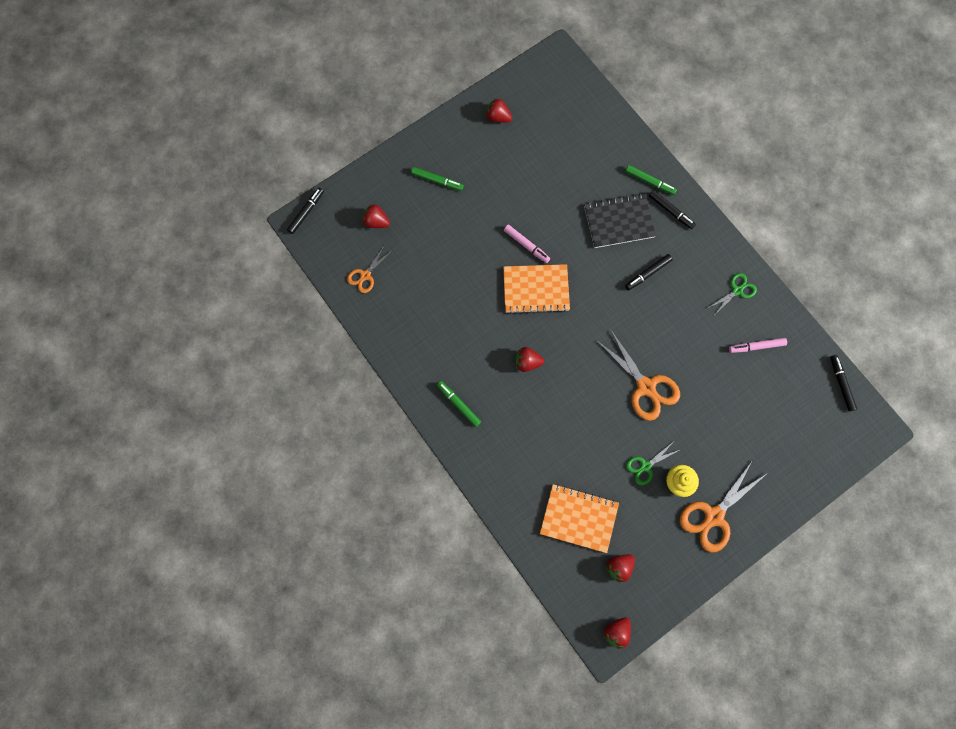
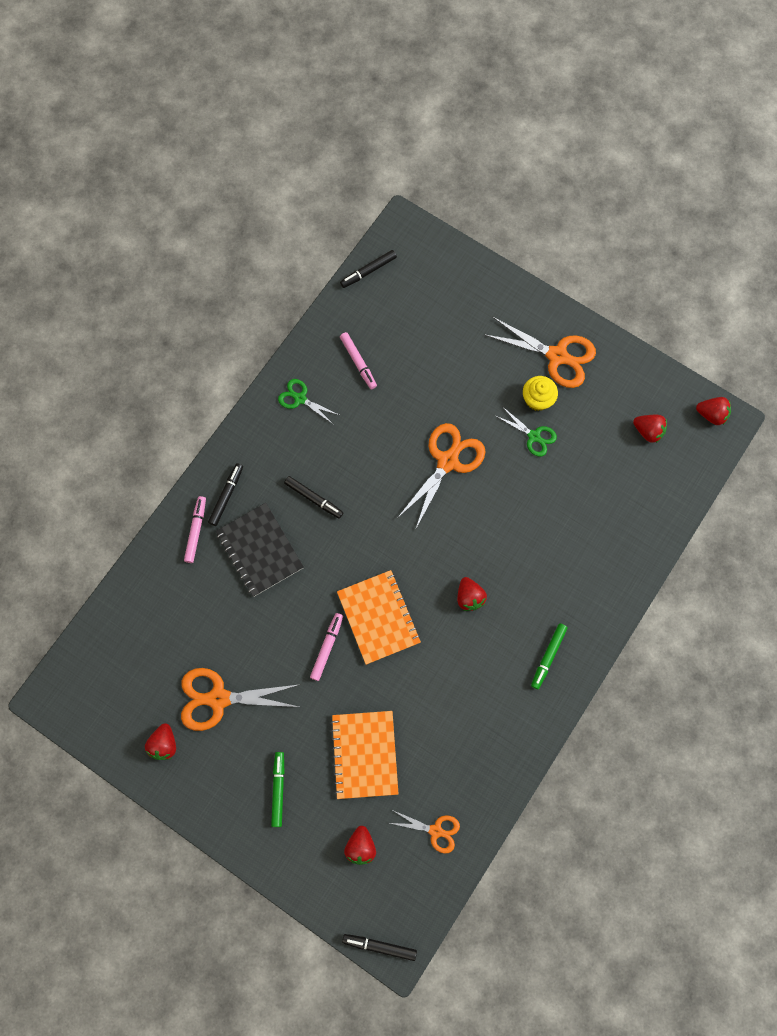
camera: 110 degrees left, 0 degrees up
(516, 161) = (219, 698): none -> orange scissors
(579, 518) = (616, 486): orange notebook -> orange notebook (364, 754)
(650, 182) = (196, 531): green marker -> pink marker

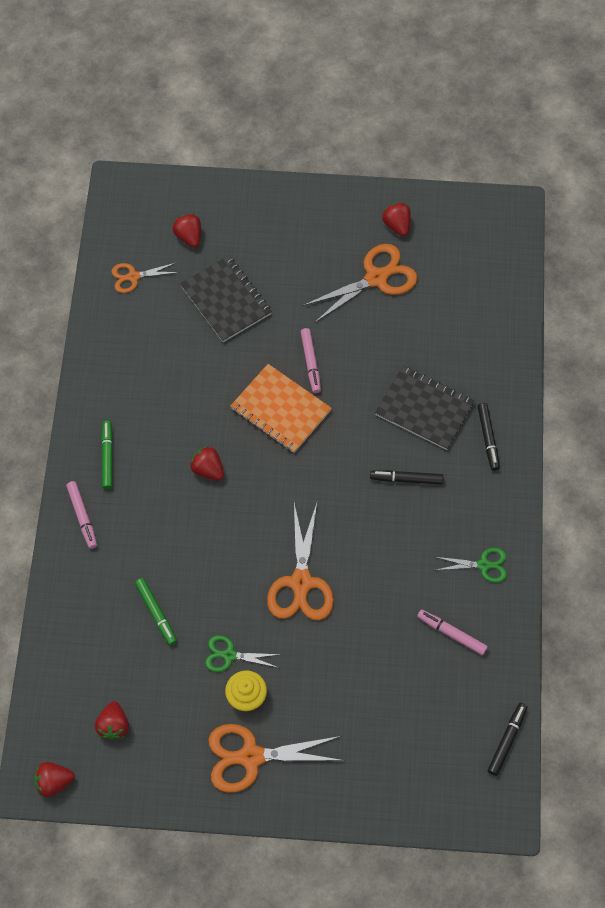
camera: 150 degrees right, 10 degrees down
(196, 531) = (493, 395): pink marker -> pink marker (82, 516)
(278, 789) = (281, 241): green marker -> green marker (156, 613)
(364, 754) = (226, 300): orange notebook -> black notebook
(379, 946) = (133, 181): black marker -> none
(648, 431) = (113, 725): red strawberry -> red strawberry turned 90 degrees counterclockwise

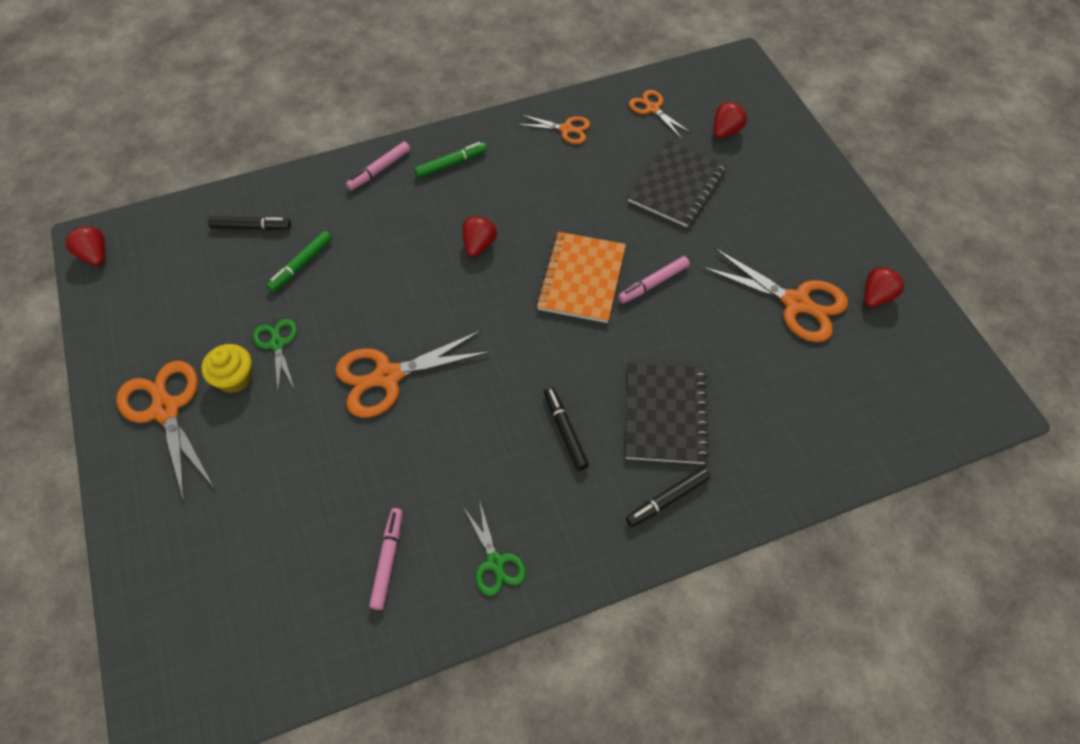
camera: 65 degrees right, 5 degrees down
(113, 725) = (167, 278): red strawberry -> none
(119, 352) = (566, 129): none -> orange scissors
(506, 740) = (266, 686): black marker -> black marker (251, 227)

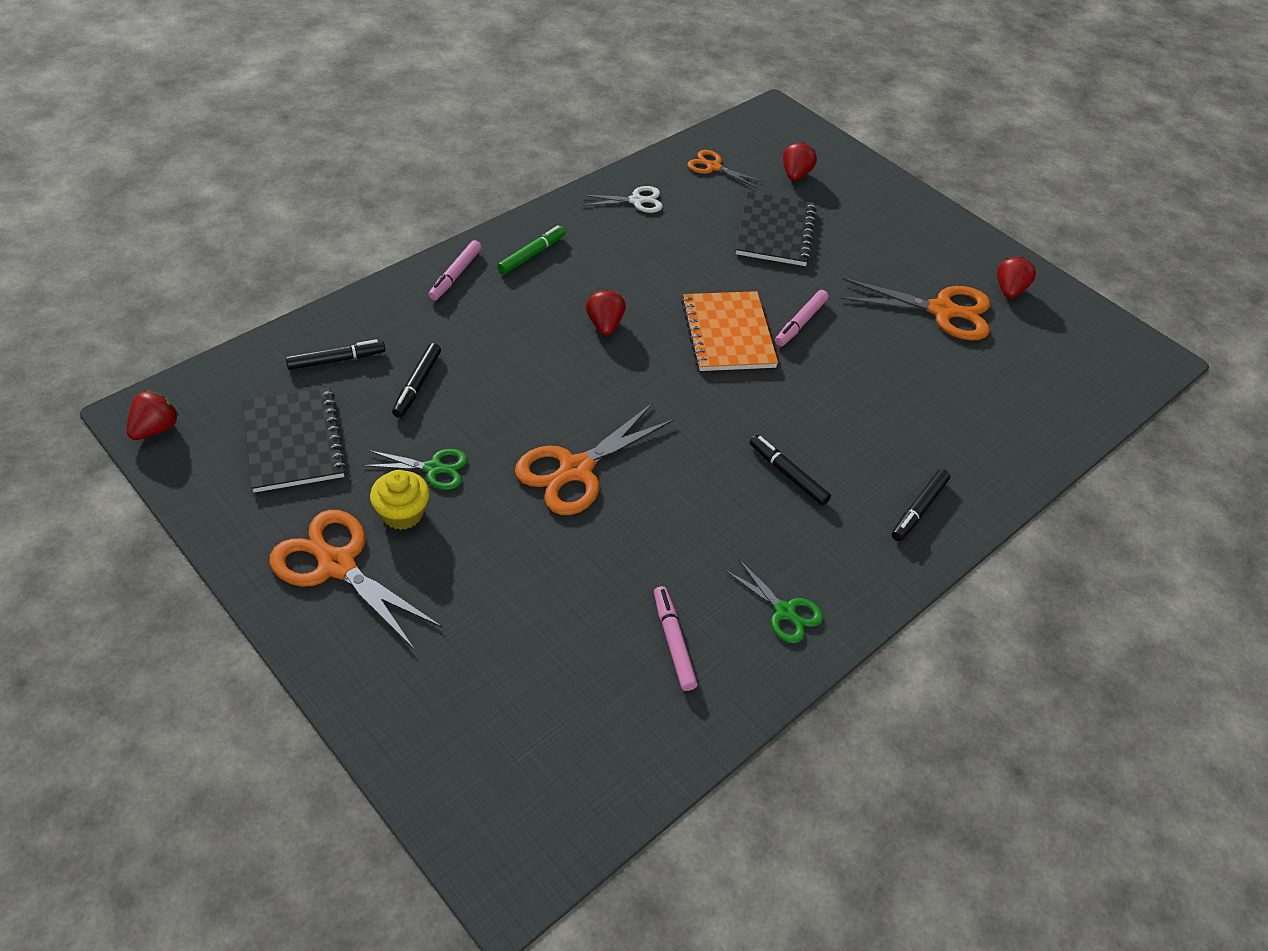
camera: 25 degrees left, 10 degrees down
(95, 255) = (156, 429): red strawberry -> red strawberry turned 90 degrees clockwise
(277, 344) = (433, 468): green scissors -> green scissors turned 135 degrees clockwise
(301, 264) = (417, 384): green marker -> black marker
(566, 129) = (636, 201): orange scissors -> white scissors
(665, 414) = (875, 435): black notebook -> black notebook (294, 441)

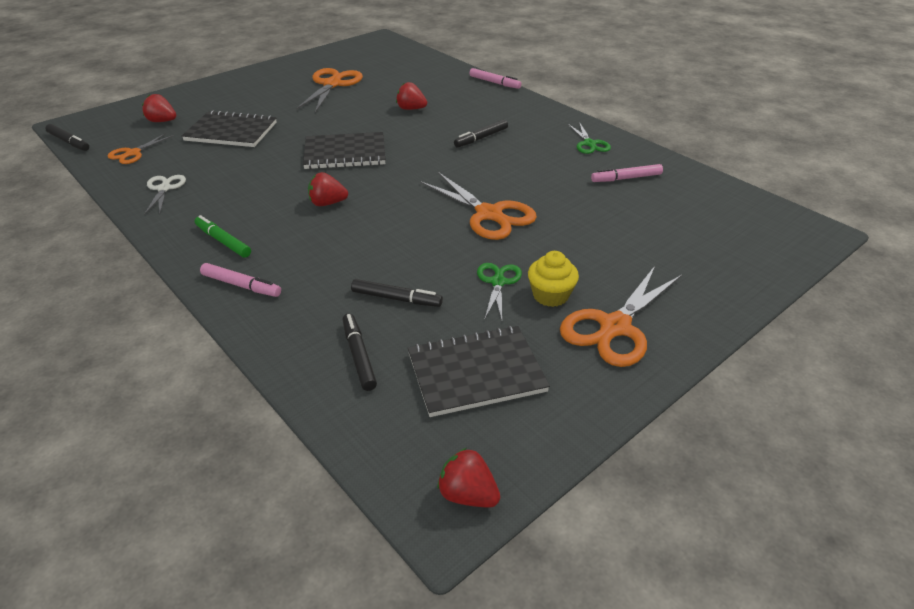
camera: 85 degrees left, 10 degrees down
(728, 334) = (345, 153): orange notebook -> black notebook
(784, 611) = (589, 144): green scissors -> green scissors turned 120 degrees clockwise
(801, 323) = (337, 127): pink marker -> pink marker (494, 83)
(919, 509) = (502, 103): black marker -> black marker (69, 142)
(1009, 290) = (316, 65): red strawberry -> red strawberry (411, 109)

